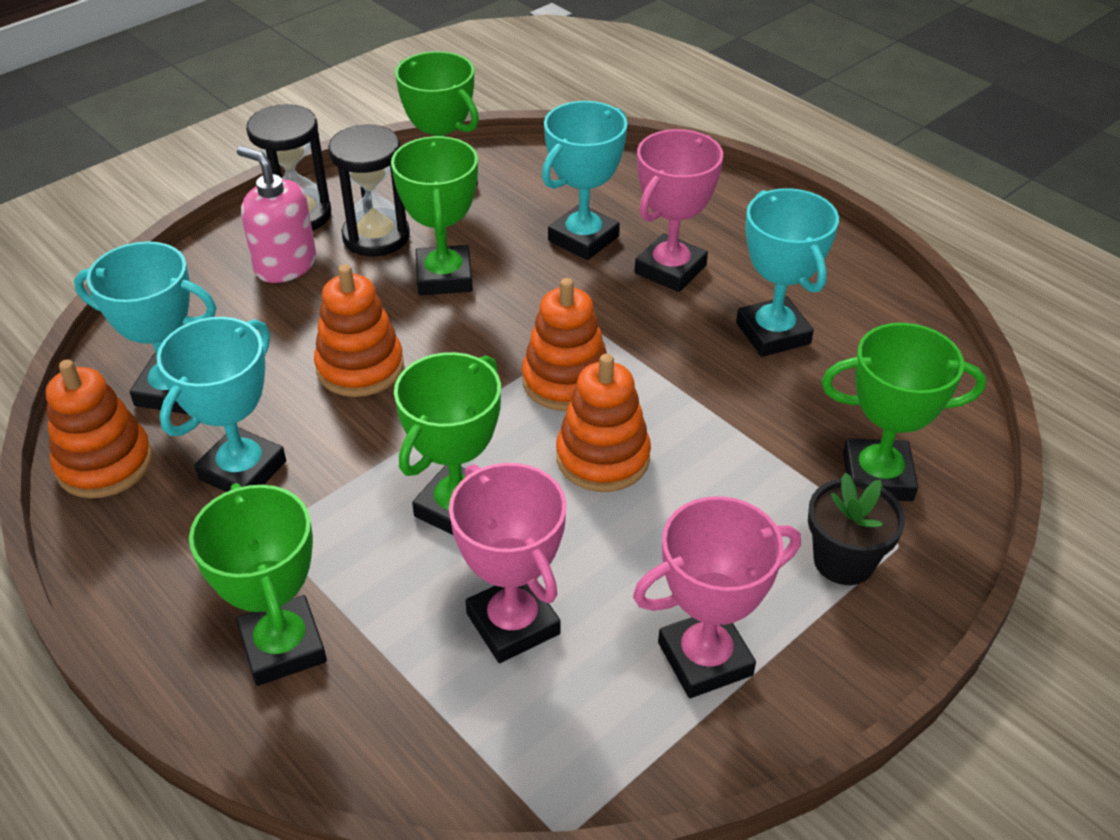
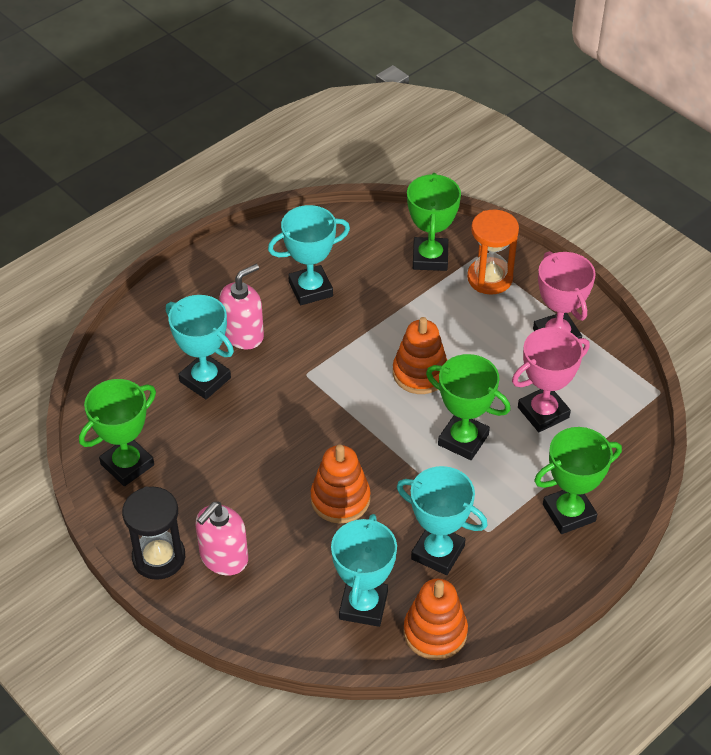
camera: 90 degrees left, 5 degrees up
(376, 236) = (192, 503): black hourglass -> none
(444, 277) = (244, 458): green trophy -> none
(566, 381) = (354, 390): orange stacking toy -> none
(670, 269) = (243, 334): pink trophy -> pink soap dispenser
(844, 561) = (490, 278): black flower pot -> orange hourglass

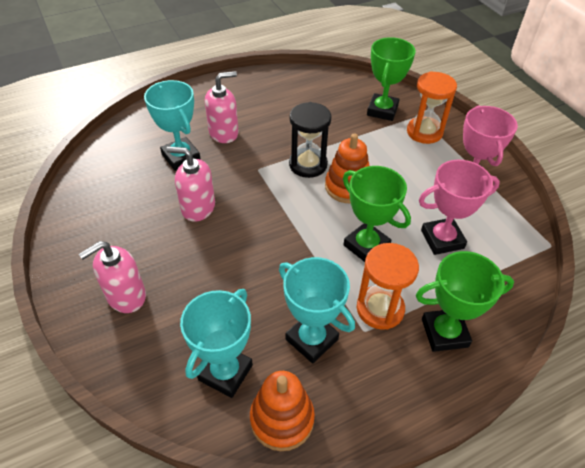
camera: 15 degrees right, 0 degrees up
(127, 464) = (92, 204): green trophy -> none
(159, 557) = (74, 282): black hourglass -> black hourglass (308, 164)
(256, 439) = (198, 207): none -> pink soap dispenser
(310, 289) = (286, 113): turquoise trophy -> none
(340, 499) = (244, 270): orange stacking toy -> none
(497, 505) = (380, 309): none -> orange hourglass

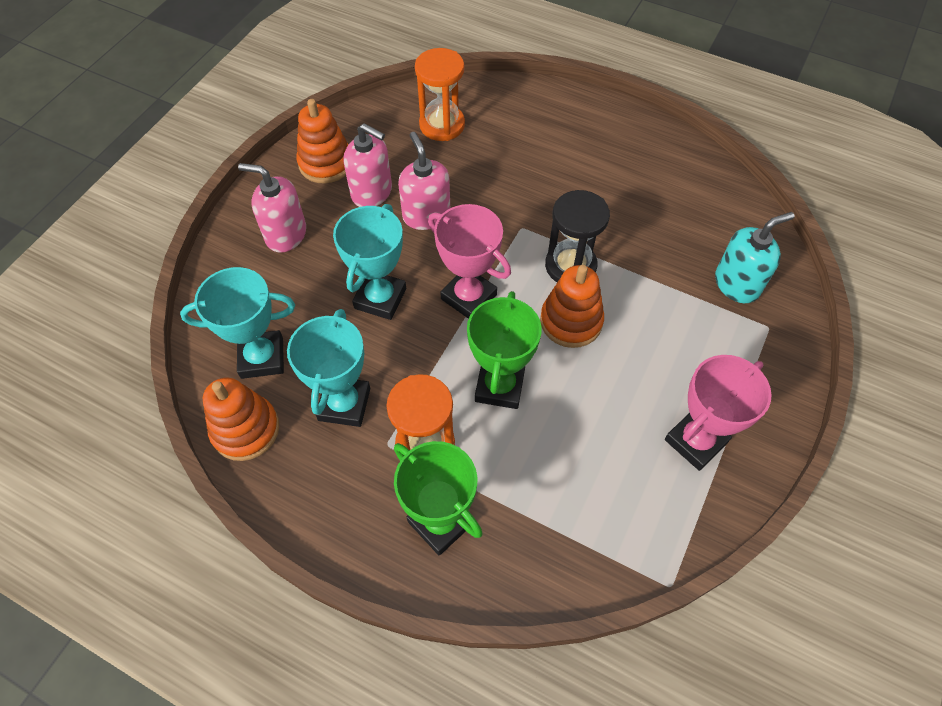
camera: 55 degrees right, 10 degrees up
(88, 236) = (326, 163): none -> orange stacking toy
(181, 157) = (479, 157): turquoise trophy -> turquoise trophy (380, 298)
(224, 133) = (546, 167): pink soap dispenser -> pink soap dispenser (372, 192)
(382, 110) = (737, 284): green trophy -> turquoise soap dispenser
(424, 132) = (743, 348): orange hourglass -> orange hourglass (442, 125)
(442, 239) = (573, 456): pink trophy -> pink trophy (468, 297)

